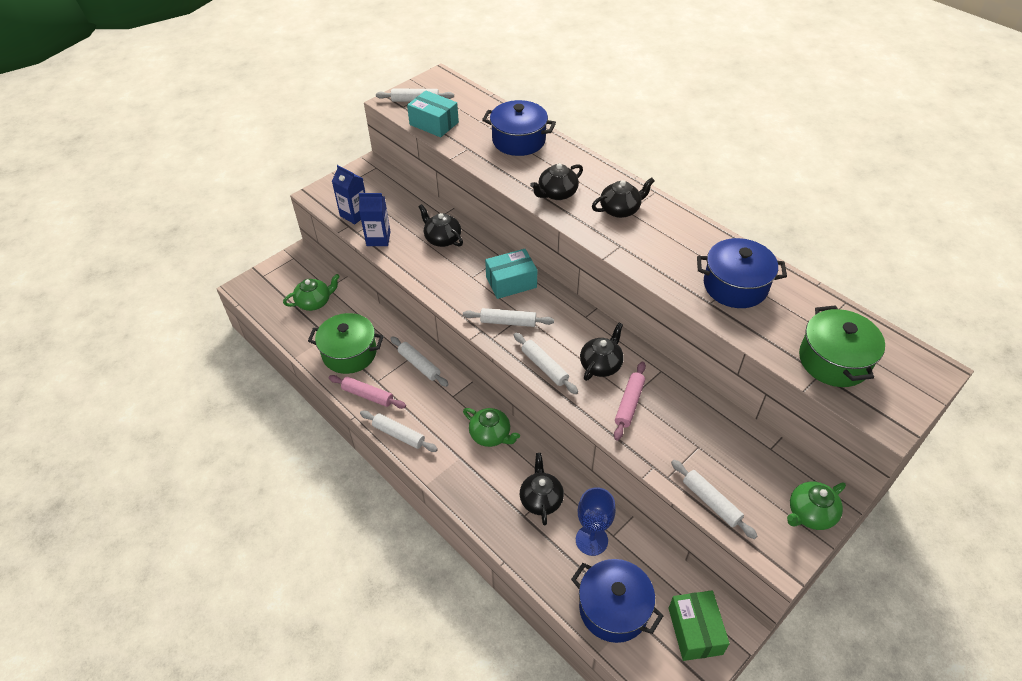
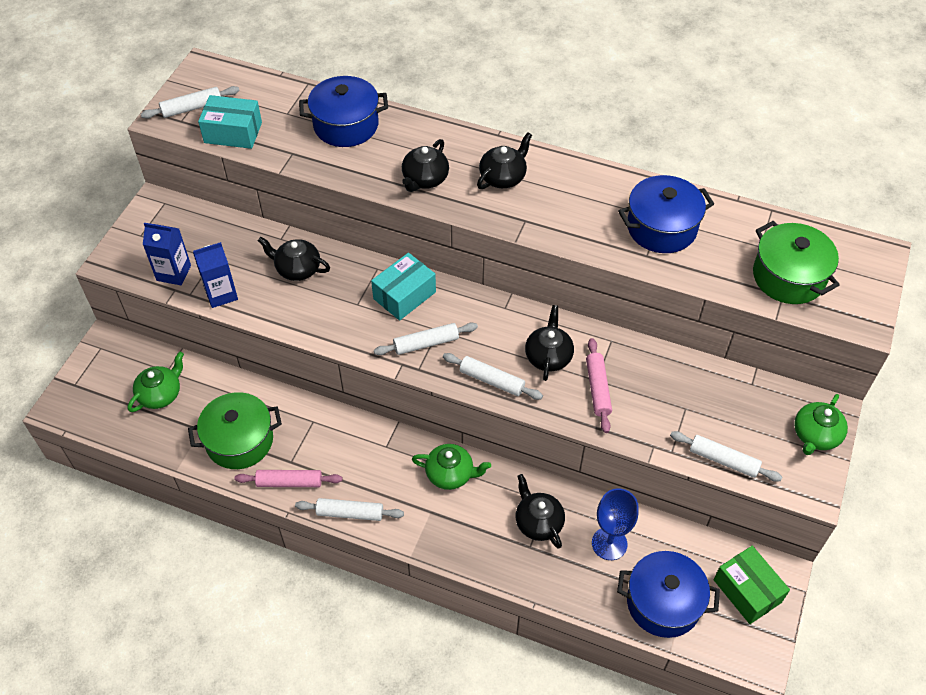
camera: 25 degrees left, 5 degrees up
(419, 365) = (329, 425): white rolling pin -> none

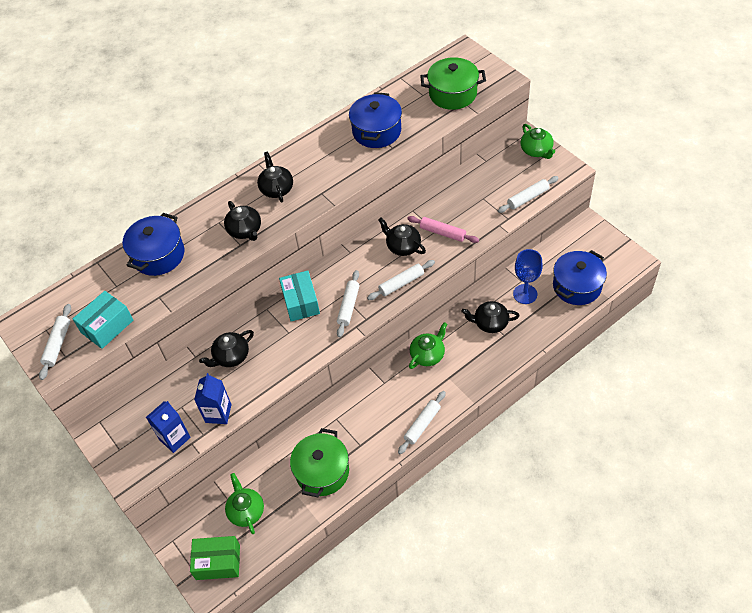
camera: 55 degrees left, 0 degrees up
(289, 482) = (376, 452): pink rolling pin -> none
(747, 591) = (590, 244): green box -> green box (218, 562)

